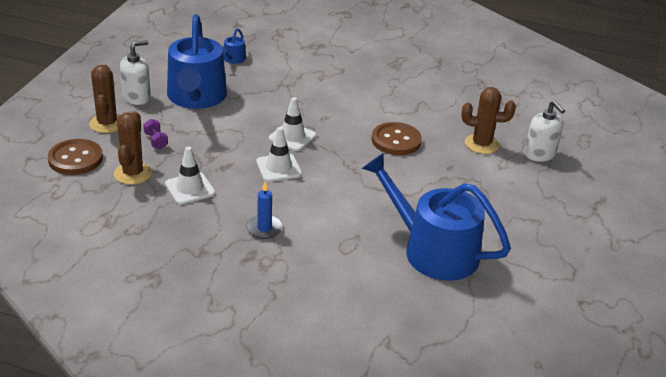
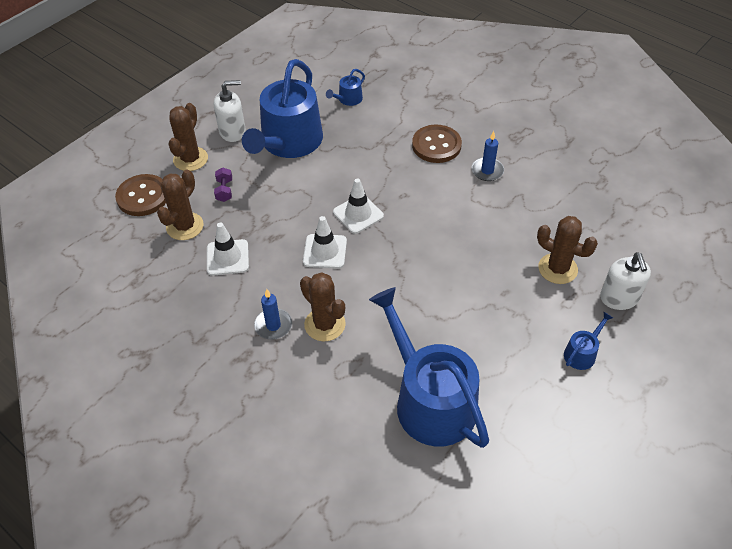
camera: 25 degrees right, 15 degrees up
(310, 218) = (325, 324): none -> brown cactus
(385, 90) = (487, 171): none -> blue candle
(396, 140) = (464, 242): brown button -> brown button (436, 145)
(533, 194) = (582, 353): none -> blue watering can

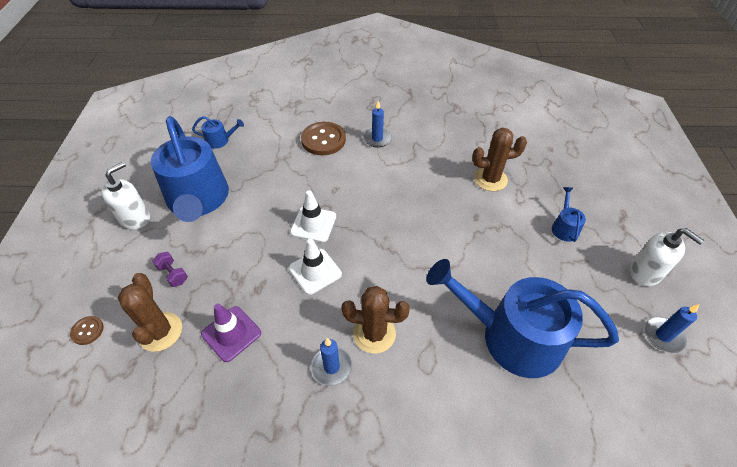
camera: 40 degrees left, 0 degrees up
(143, 196) = (87, 331): brown button -> brown button, size x0.49
(190, 159) = (111, 265): brown cactus -> none
(227, 257) = (231, 333): white traffic cone -> purple traffic cone
(348, 99) = (220, 140): blue watering can -> blue watering can turned 90 degrees counterclockwise
(566, 493) = (663, 336): none -> blue candle
(619, 298) = (544, 176): white soap dispenser -> white soap dispenser (645, 272)

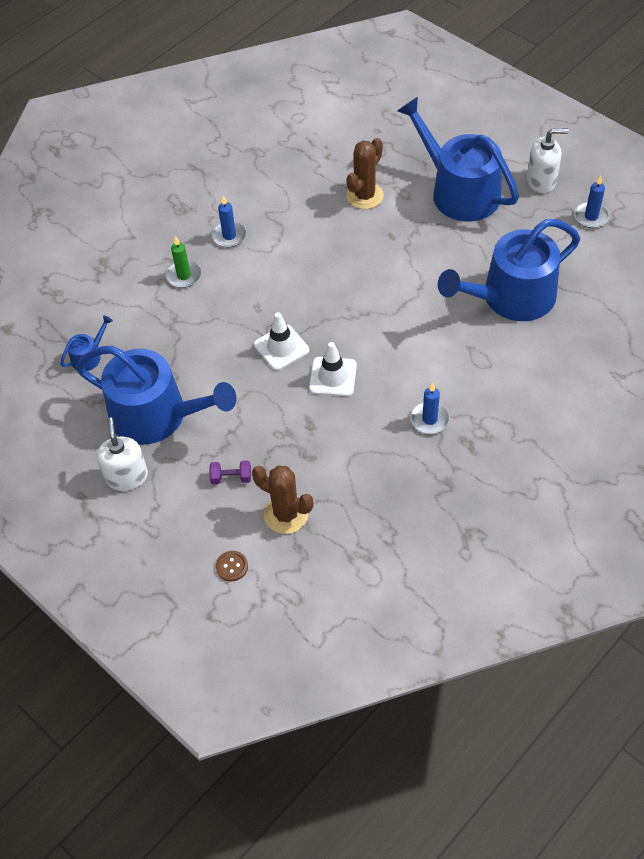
camera: 45 degrees left, 5 degrees up
(231, 333) = (336, 466): purple traffic cone -> none
(323, 140) = (184, 275): brown button -> green candle
(374, 333) = (428, 375): brown cactus -> none
(564, 227) = (459, 191): blue watering can -> blue watering can, size x2.45

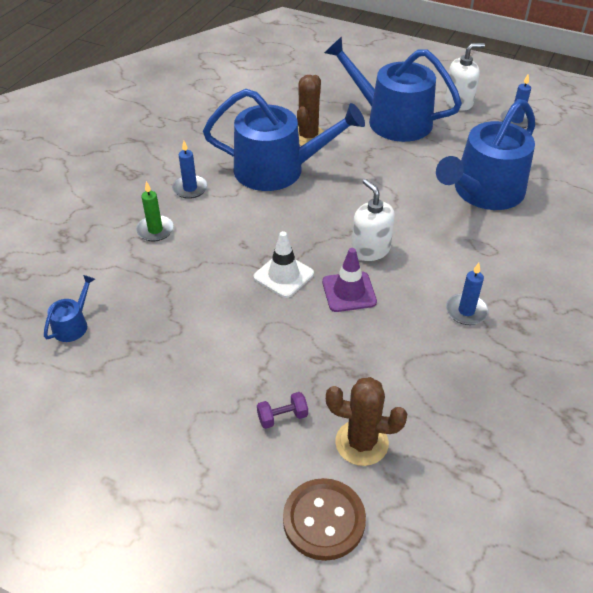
camera: 20 degrees left, 10 degrees down
(127, 476) = (158, 444): white soap dispenser -> white soap dispenser (370, 249)
(157, 415) = (172, 369): blue watering can -> blue watering can (278, 169)
(232, 566) = (324, 520): brown button -> brown button, size x2.04
(333, 377) = (349, 292): white traffic cone -> purple traffic cone

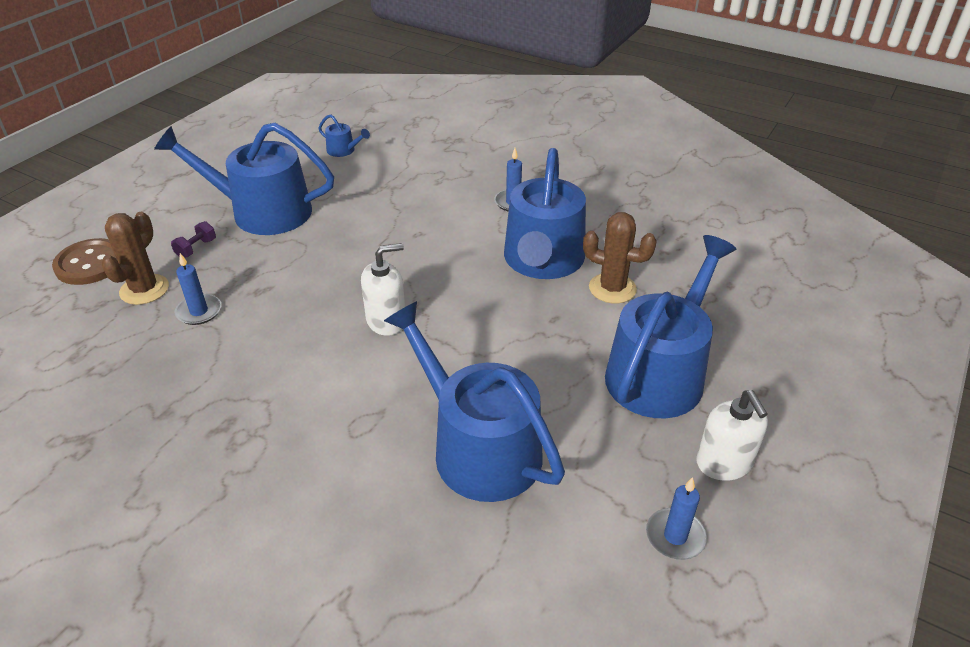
camera: 95 degrees right, 5 degrees down
(155, 230) = (451, 184): green candle -> none
(206, 374) = (262, 211): none -> blue watering can
(282, 417) = (196, 248): purple dumbbell -> purple dumbbell turned 45 degrees clockwise
(283, 275) = (365, 257): white traffic cone -> none
(349, 292) = (326, 298): purple traffic cone -> none
(466, 311) = (263, 385): blue candle -> blue candle (199, 311)

